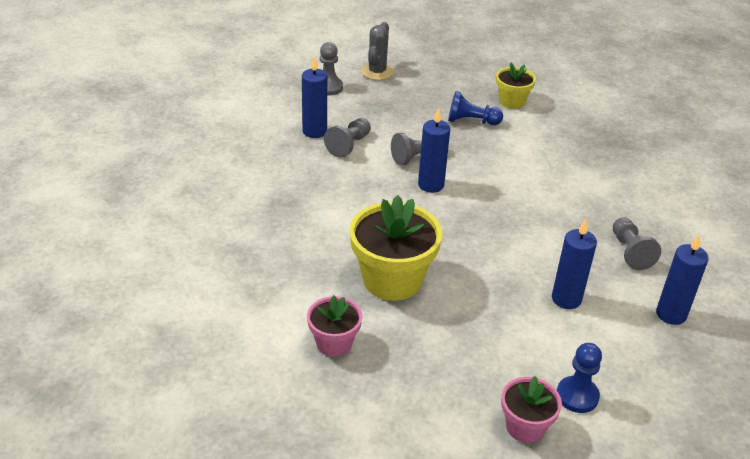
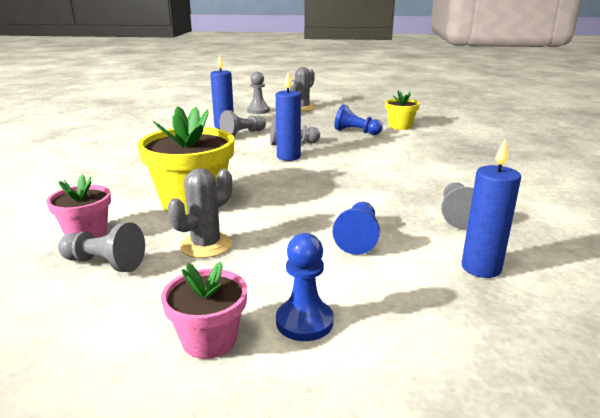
camera: 20 degrees right, 15 degrees down
(384, 374) = (104, 263): none -> grey pawn
(450, 334) = (206, 245): none -> grey cactus
(566, 299) = (358, 238): blue candle -> blue pawn

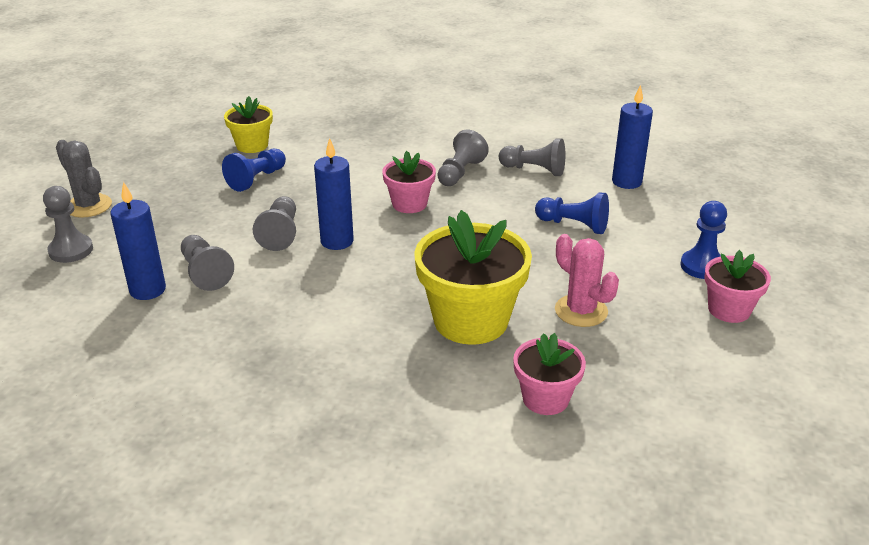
camera: 80 degrees left, 10 degrees up
(104, 263) = (615, 376): grey pawn -> grey pawn (460, 172)
(206, 245) = (581, 311): grey cactus -> pink cactus
(353, 172) = (409, 204): none -> pink flower pot

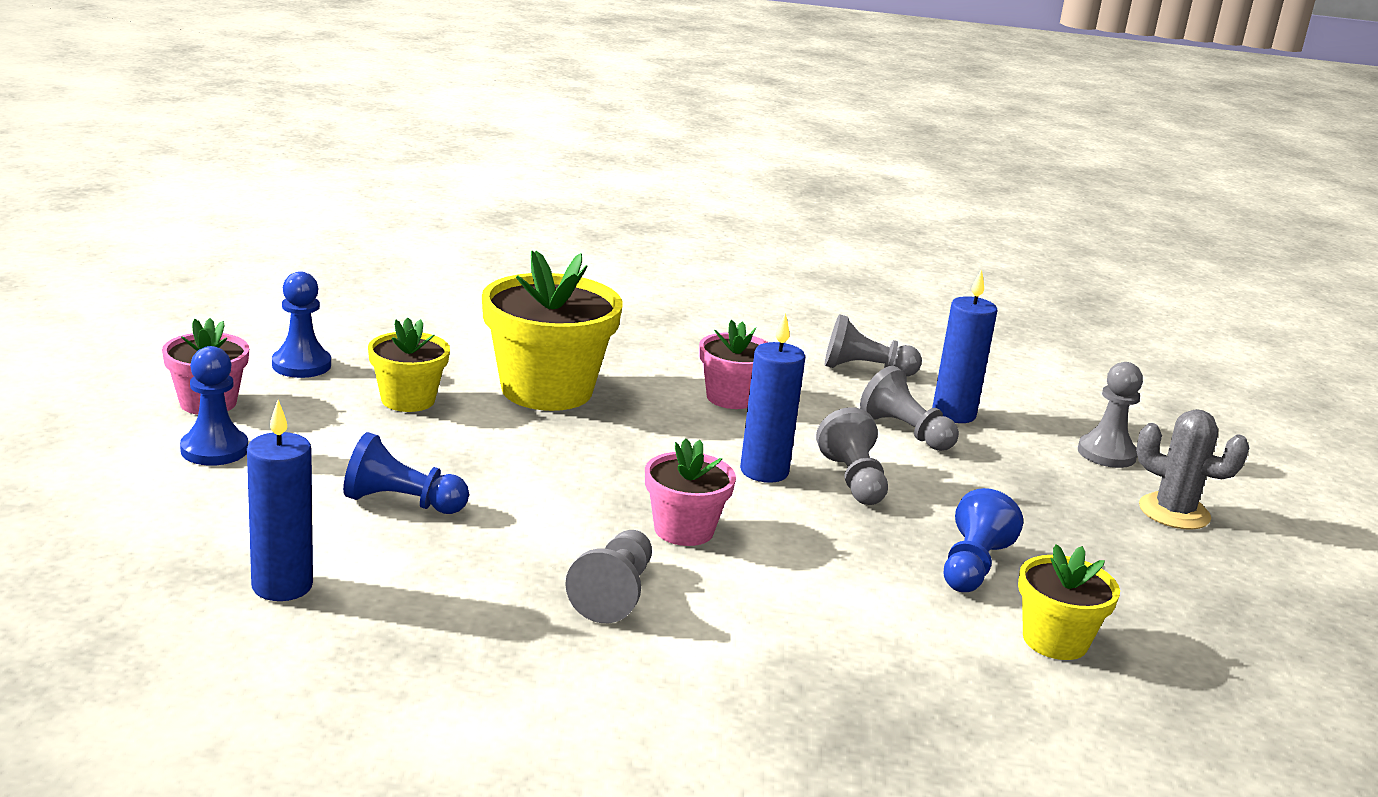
camera: 165 degrees right, 10 degrees down
(534, 170) = (467, 606): grey pawn -> grey pawn (865, 370)
(545, 398) = (457, 334): pink flower pot -> pink flower pot (731, 398)
(581, 311) = (408, 400): pink cactus -> yellow flower pot
(675, 353) = (301, 365): none -> blue pawn

